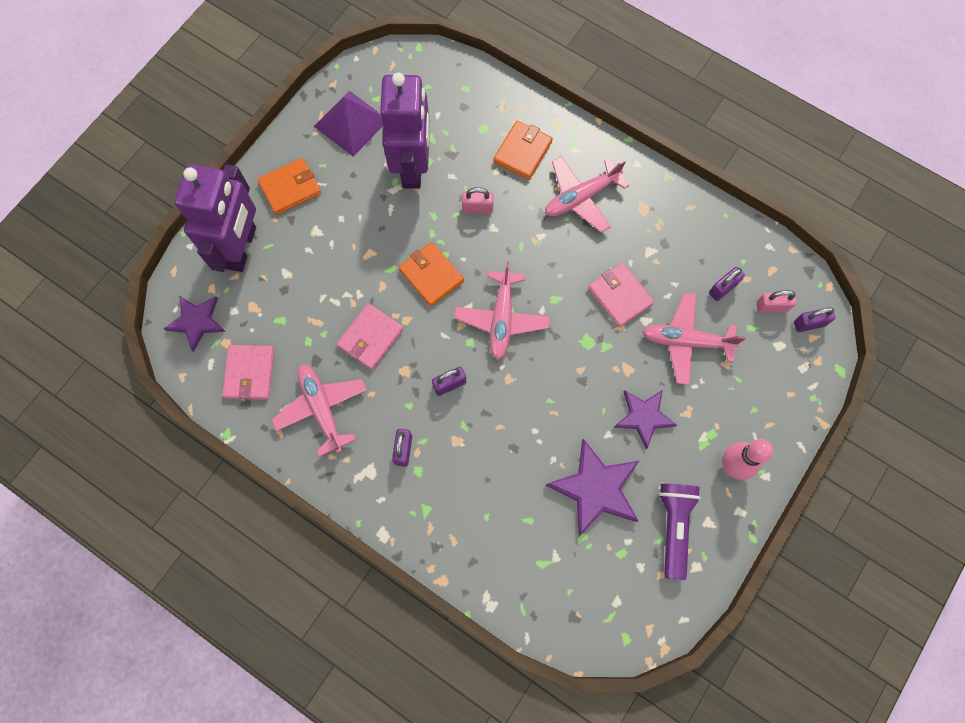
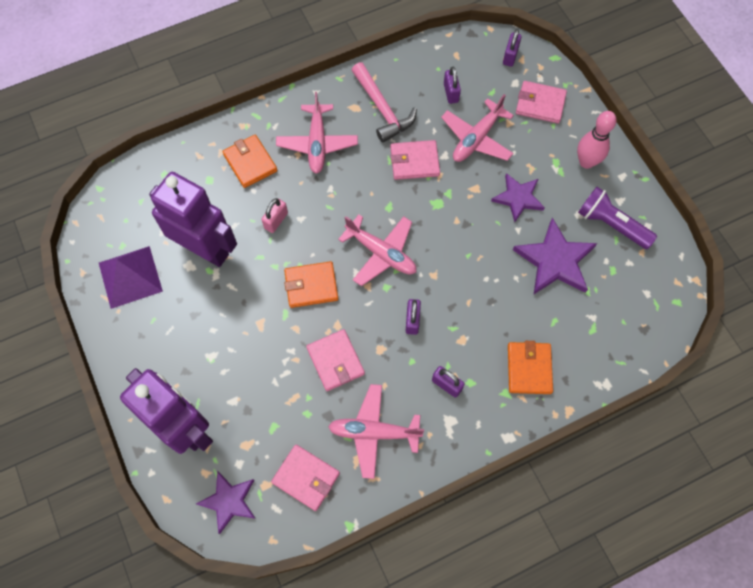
camera: 60 degrees left, 5 degrees down
(290, 188) = (156, 357): orange wallet -> orange wallet (529, 369)
(659, 234) = (382, 109): none -> pink hammer
(771, 307) = (483, 71): pink padlock -> none
(771, 383) = (540, 104): none -> pink wallet

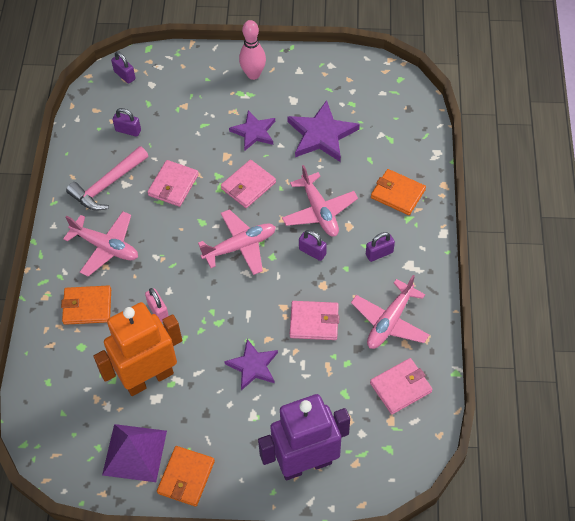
camera: 60 degrees left, 10 degrees down
(205, 249) = (148, 378): purple robot -> orange robot
(229, 501) = (390, 455): purple star -> purple star (253, 366)
(311, 286) = (236, 310): orange wallet -> orange wallet (186, 477)
(382, 109) = (107, 185): pink hammer -> pink hammer turned 135 degrees clockwise
(476, 138) = (182, 133): pink plane -> pink plane (319, 211)
(540, 104) = (182, 78): pink wallet -> pink wallet (248, 185)
(611, 224) = (315, 86): purple flashlight -> none

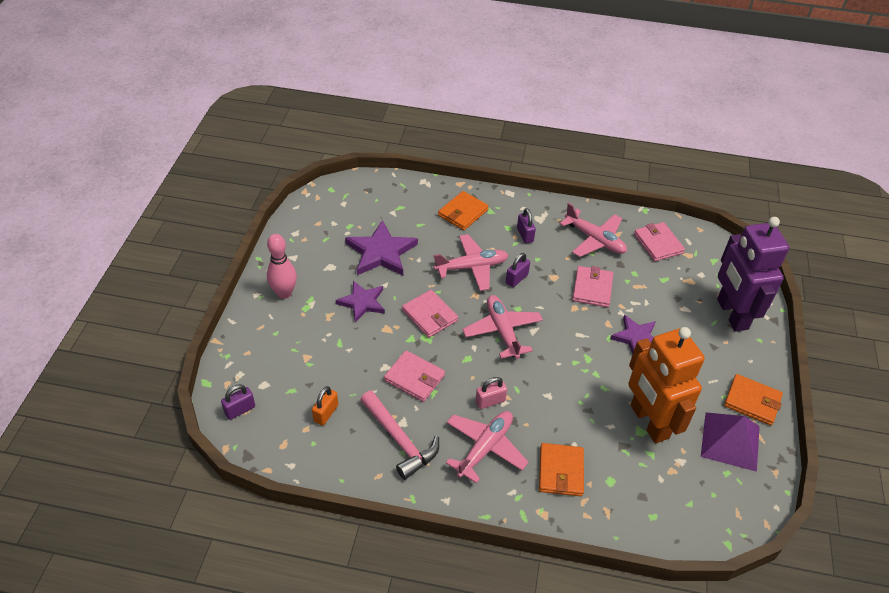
camera: 85 degrees left, 10 degrees down
(128, 130) = (326, 413): purple padlock -> orange padlock
(158, 311) = (571, 406): pink padlock -> pink padlock (490, 401)

